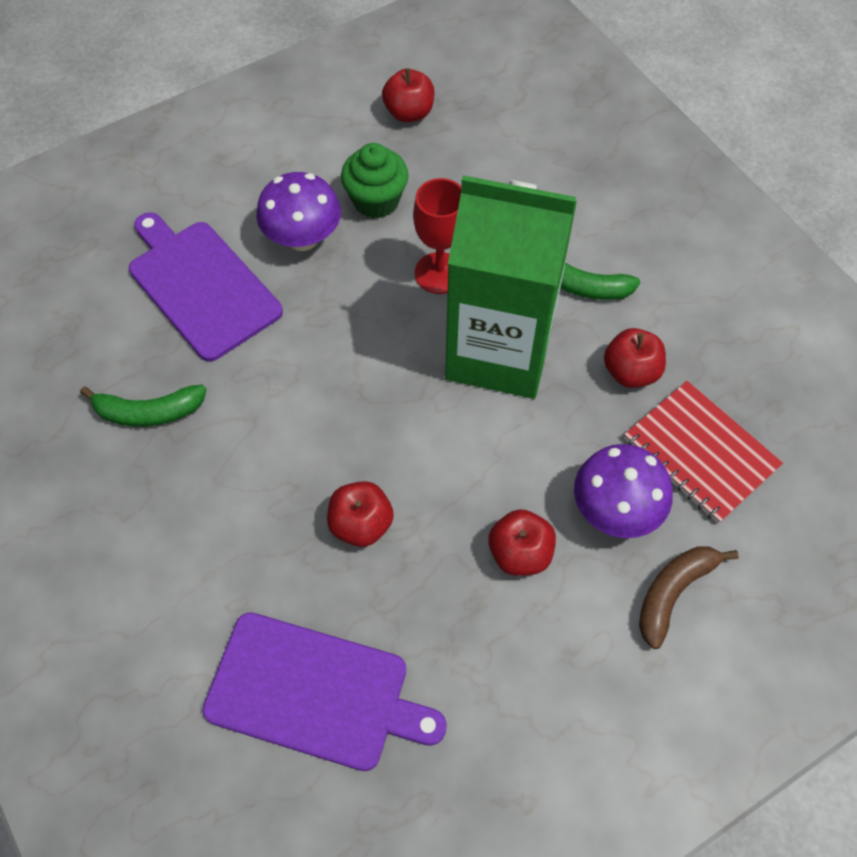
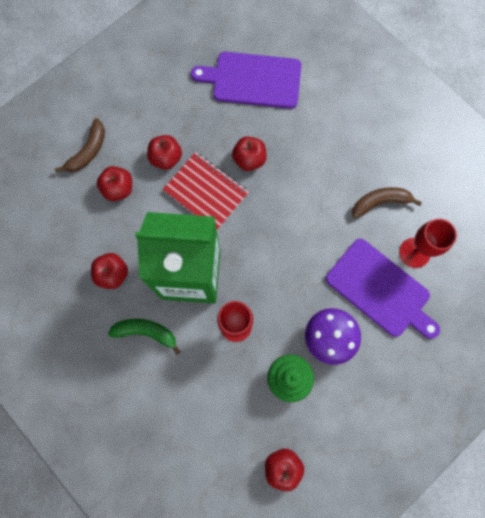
camera: 170 degrees right, 15 degrees up
(125, 328) = (414, 252): none -> red goblet
(148, 412) = (380, 202): green banana -> brown banana
(615, 510) = (118, 189): purple mushroom -> red apple
(700, 453) = (73, 229): red notebook -> red notebook (206, 192)

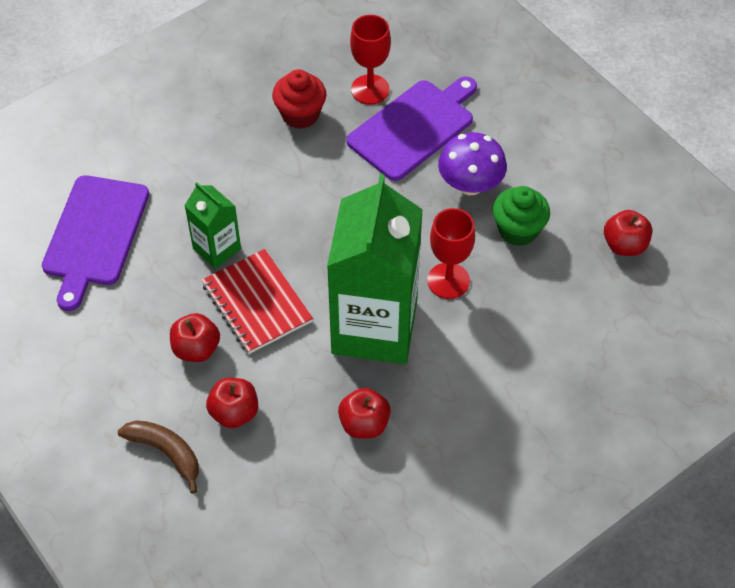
camera: 85 degrees left, 20 degrees down
(146, 332) = (451, 385): green banana -> none
(206, 192) = (257, 303): red notebook -> red notebook turned 75 degrees counterclockwise
(249, 160) = (217, 248): red apple -> green carton
(380, 202) = (300, 114): brown banana -> red cupcake

